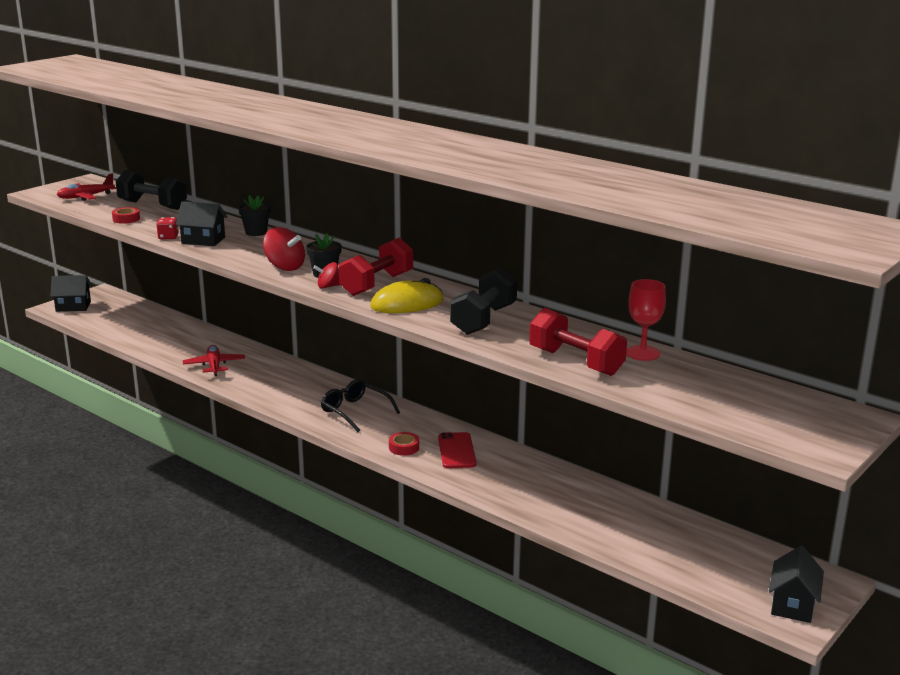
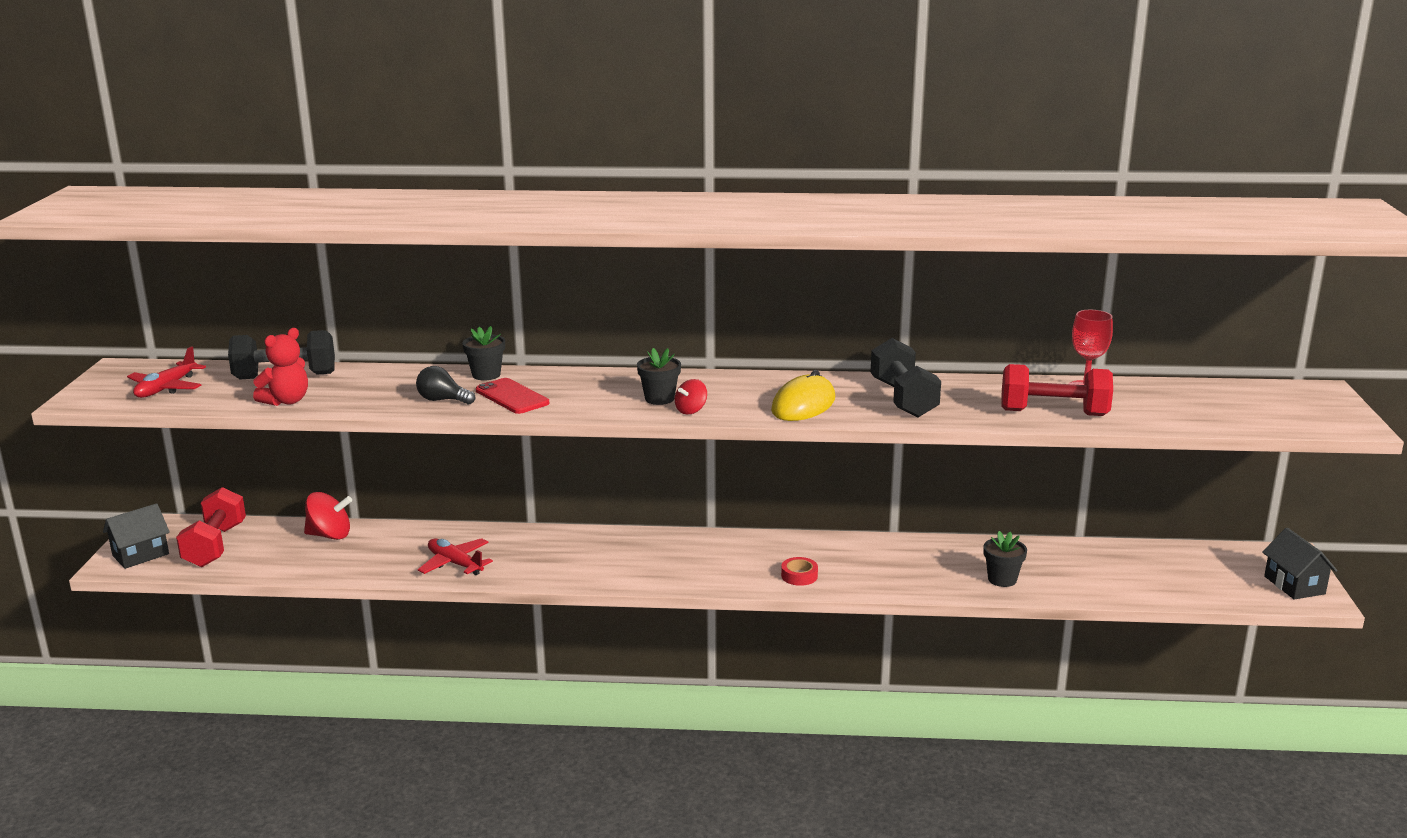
camera: 35 degrees left, 0 degrees up
(126, 219) = (286, 401): red tape -> red teddy bear
(168, 237) = (391, 408): red dice -> none
(203, 240) = (443, 400): black house -> black light bulb
(285, 267) = (601, 403): red spinning top -> red spinning top (330, 535)
(355, 411) = (693, 558): black glasses -> none
(377, 284) = (734, 394): red dumbbell -> red dumbbell (215, 546)
(457, 451) = (852, 560): red phone -> red phone (512, 397)
(544, 504) = (1002, 579): none -> black flower pot

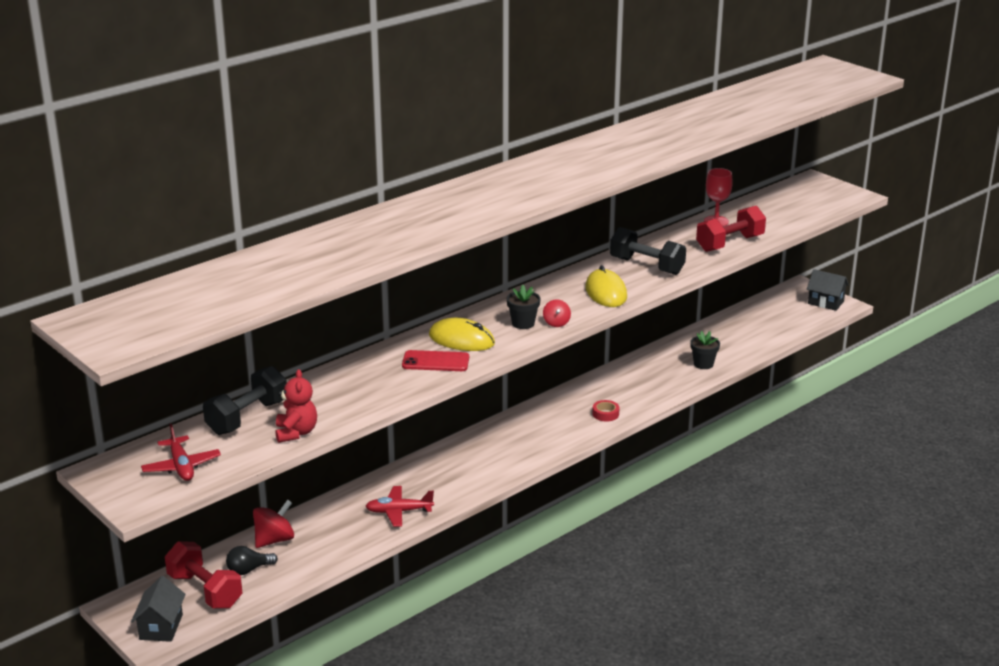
camera: 45 degrees left, 5 degrees up
(443, 400) = (398, 384): black light bulb -> black light bulb (248, 570)
(486, 375) = (383, 354): black flower pot -> none
(575, 389) = (461, 339): none -> yellow mouse

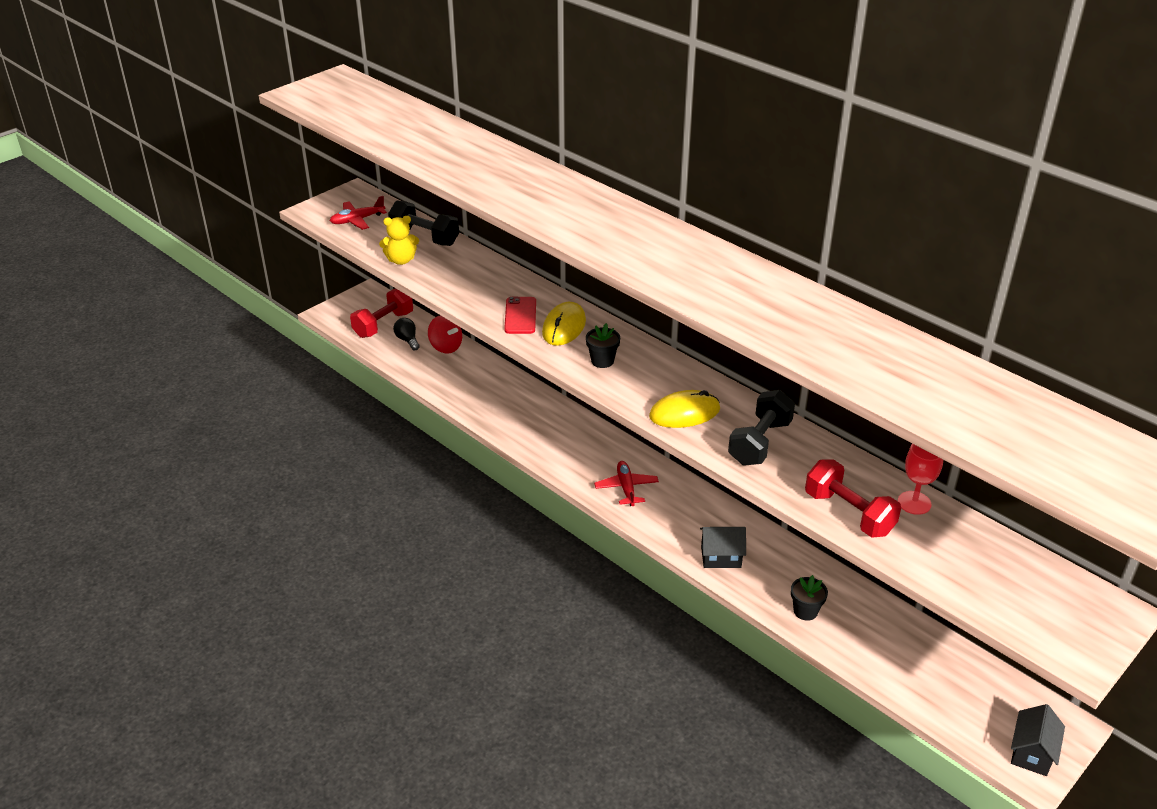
camera: 85 degrees right, 10 degrees up
(161, 627) = (343, 313): black house -> black house (721, 557)
(296, 433) = (401, 260): red teddy bear -> yellow teddy bear
(399, 511) = (486, 405): red plane -> red plane (626, 488)
(556, 323) = (607, 381): red spinning top -> none
(605, 414) = (672, 528): red tape -> none

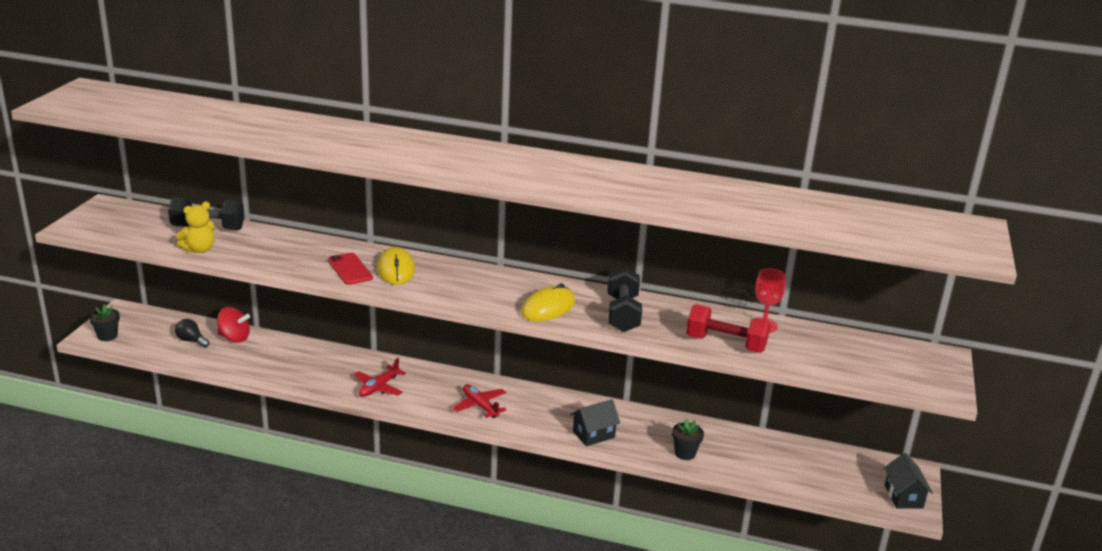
camera: 30 degrees left, 10 degrees down
(357, 220) = (127, 227): red plane -> red plane (378, 387)
(383, 325) = (157, 333): red dumbbell -> none
(602, 361) = (450, 287): black flower pot -> black flower pot (107, 336)

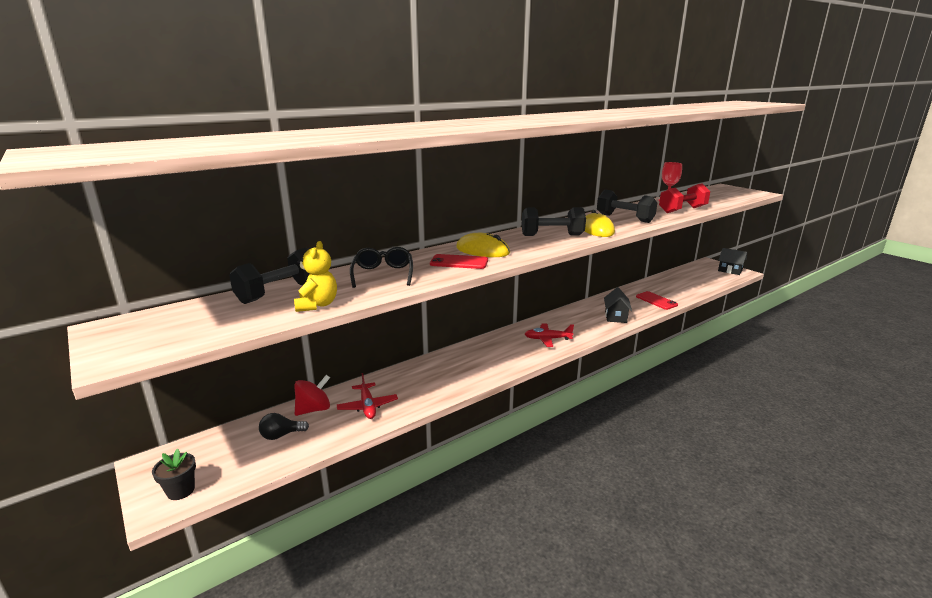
camera: 50 degrees left, 5 degrees down
(284, 249) = (383, 274): none -> black glasses
(378, 387) = (481, 367): red plane -> red plane (367, 406)
(491, 289) = (552, 235): none -> black dumbbell
(685, 453) = (656, 301): black flower pot -> red phone

